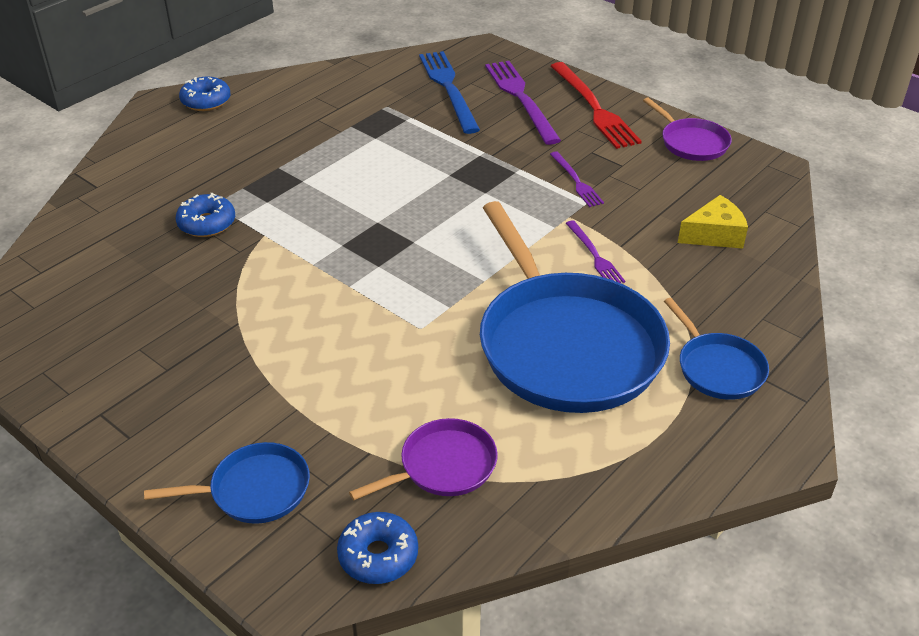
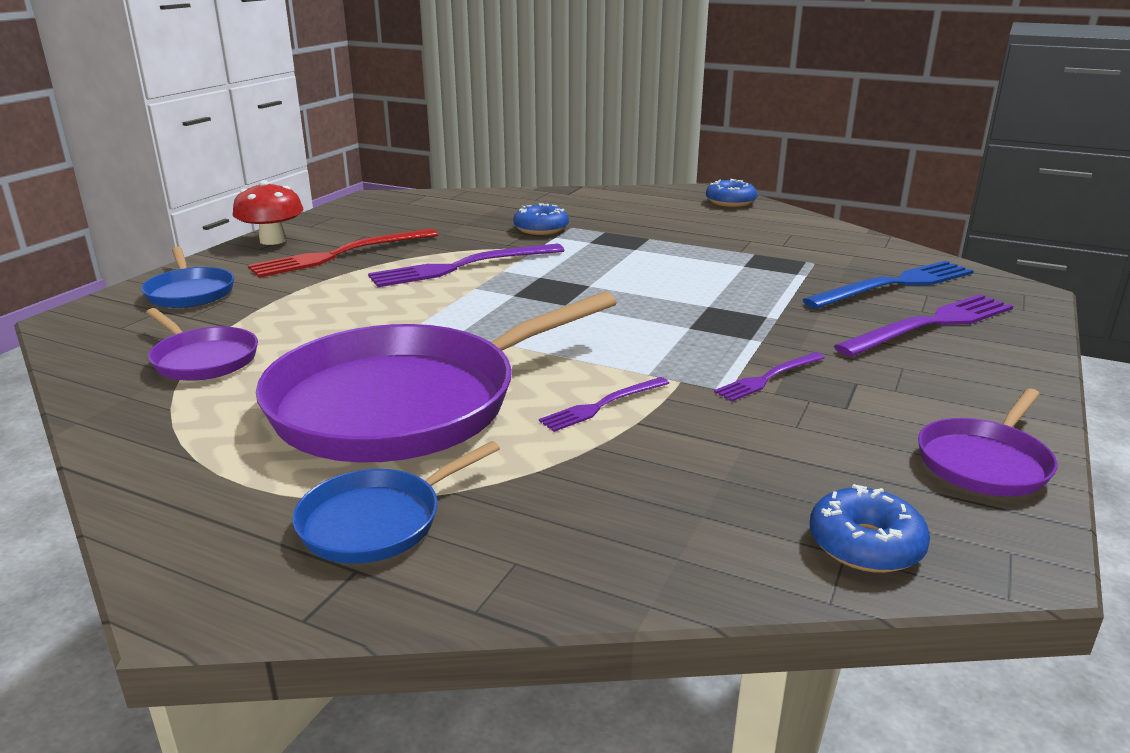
camera: 75 degrees right, 15 degrees down
(106, 426) = (273, 240): none -> red mushroom
(288, 287) = (462, 267): none -> purple fork
(378, 555) = (92, 346): blue donut -> blue donut (865, 545)
(566, 345) = (405, 403): blue pan -> purple pan
(594, 108) = (978, 373): red fork -> red fork (341, 254)
(714, 235) = (723, 500): yellow cheese -> none

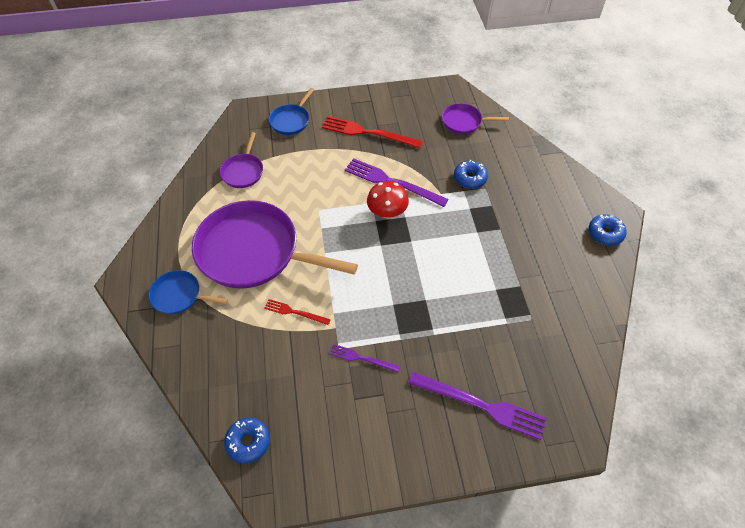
camera: 55 degrees right, 30 degrees up
(273, 240) = (363, 99): red mushroom -> red mushroom (387, 212)
(602, 405) = (294, 312): purple fork -> red fork
(894, 285) = (529, 370): blue fork -> none
(985, 462) = (338, 467): purple pan -> purple pan (464, 122)

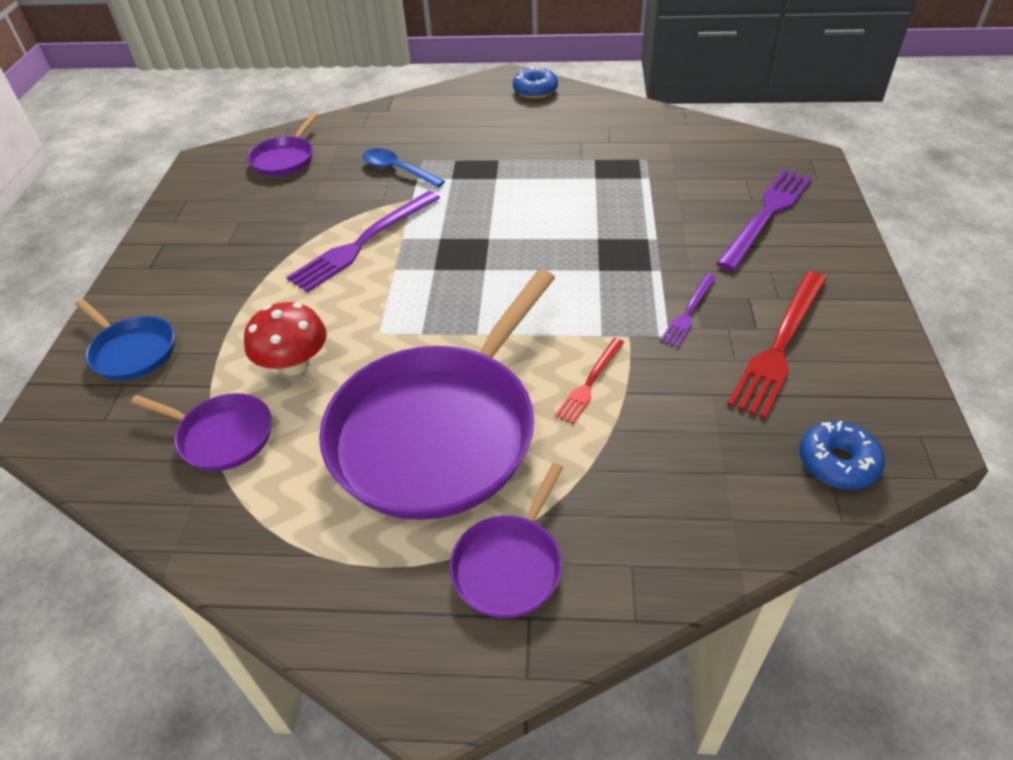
camera: 75 degrees left, 10 degrees down
(179, 295) = (509, 565): blue pan -> purple pan
(368, 133) = (237, 255): red fork -> red fork (780, 345)
(387, 212) = (422, 255): red mushroom -> red mushroom (294, 364)
(470, 178) = (397, 170): blue donut -> blue spoon

